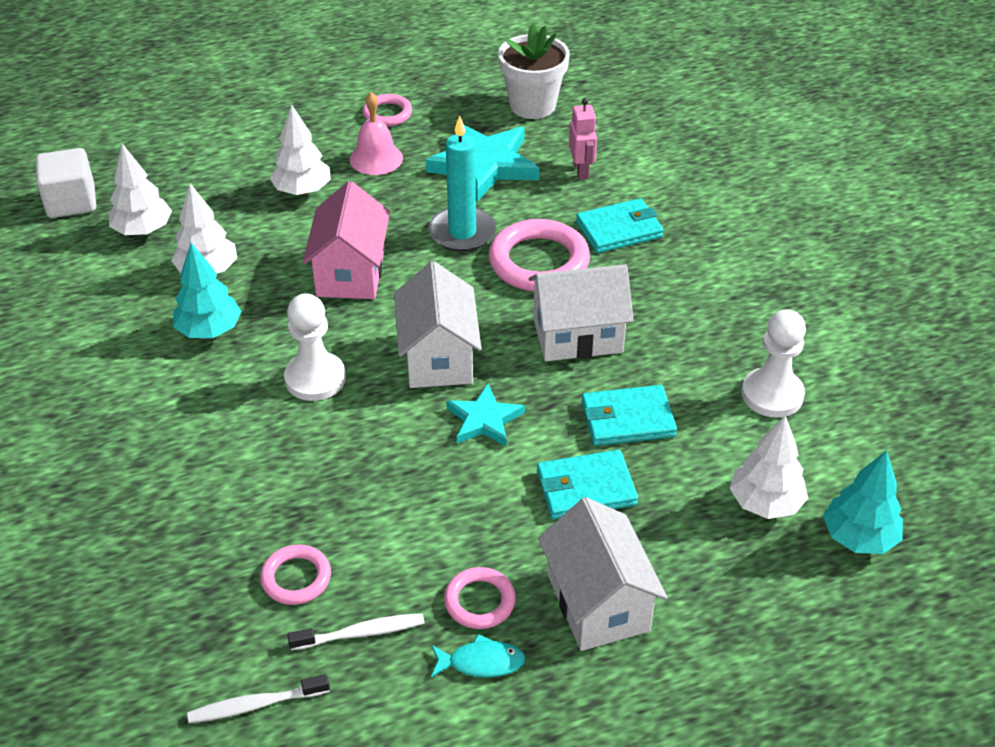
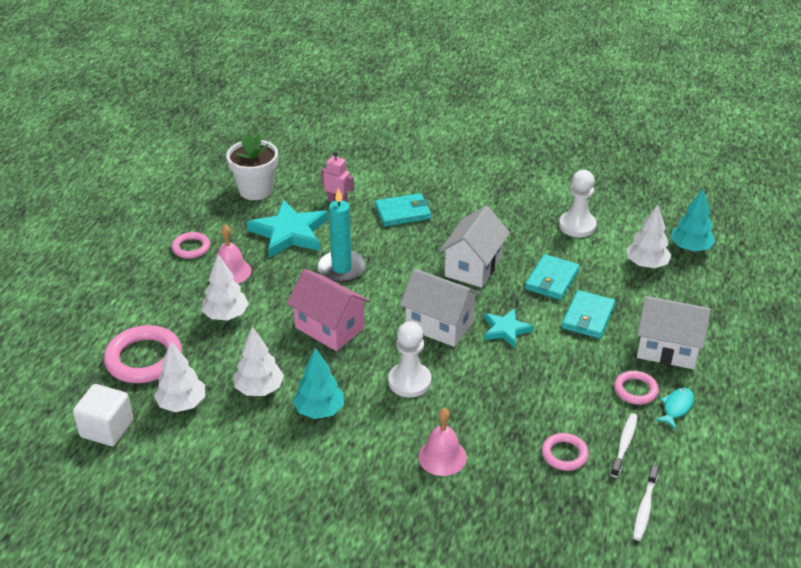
camera: 55 degrees left, 5 degrees down
(209, 465) = (442, 457): none -> pink bell
(539, 262) = (399, 252): pink ring -> pink ring (144, 359)
(619, 229) = (403, 212): turquoise wallet -> turquoise wallet turned 60 degrees clockwise

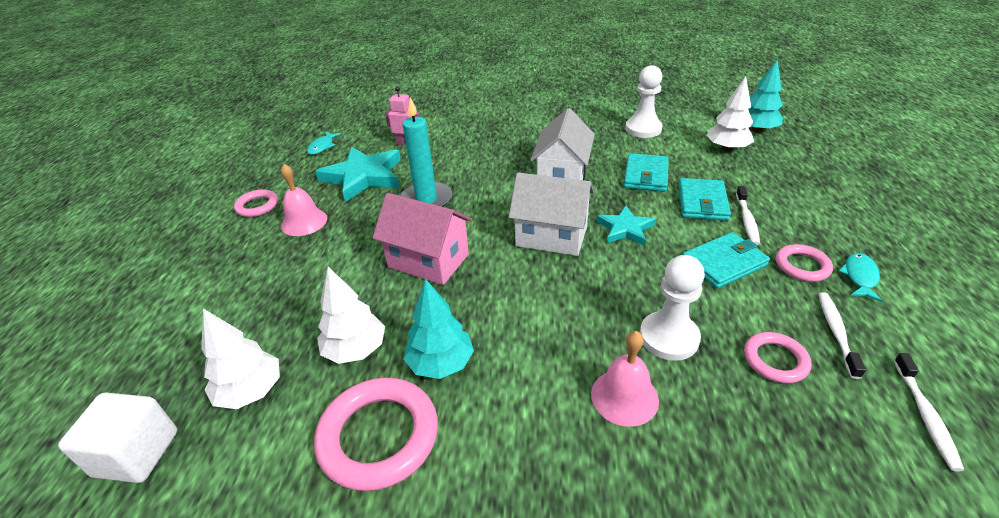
camera: 10 degrees left, 0 degrees up
(144, 359) = (198, 339): pink ring -> pink ring (379, 436)
(226, 315) = (302, 268): white tree -> none
(255, 190) = (322, 147): white flower pot -> turquoise fish
(403, 212) = (474, 143): turquoise wallet -> turquoise wallet (724, 263)
(409, 381) = (542, 304): white pawn -> white pawn (669, 337)
(616, 341) = (746, 220): none -> white toothbrush
(667, 349) = (803, 218): white house -> none

